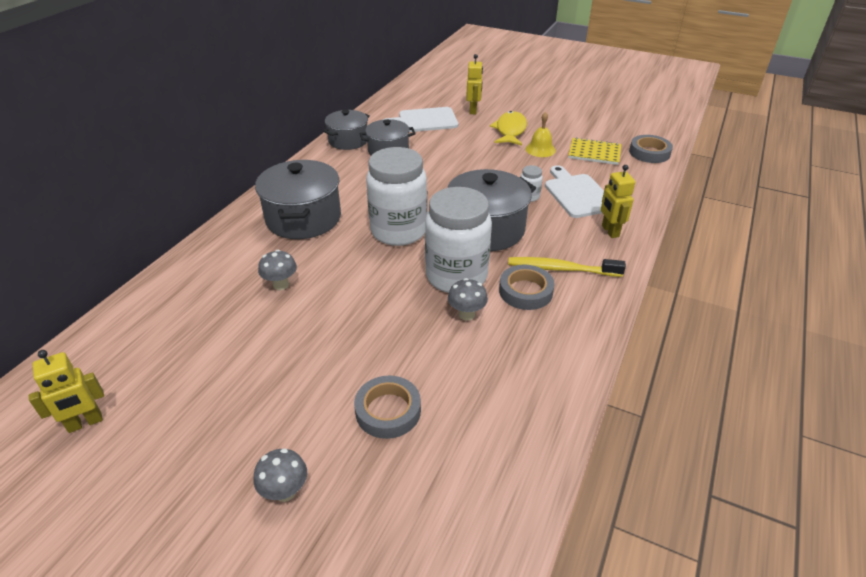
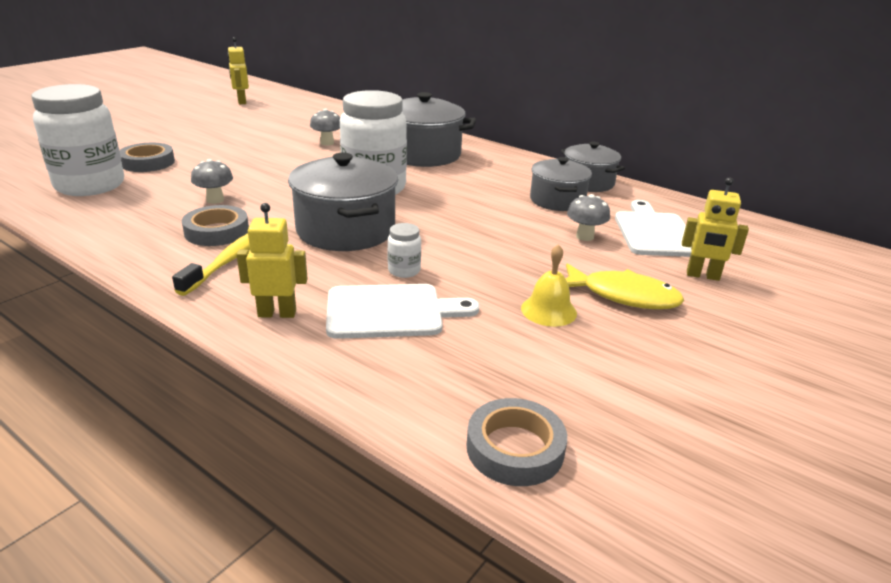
camera: 100 degrees right, 10 degrees down
(285, 491) = (126, 135): grey mushroom -> grey mushroom (584, 236)
(456, 276) = (275, 203): white jar -> white jar (90, 185)
(594, 153) = (526, 367): yellow notebook -> none

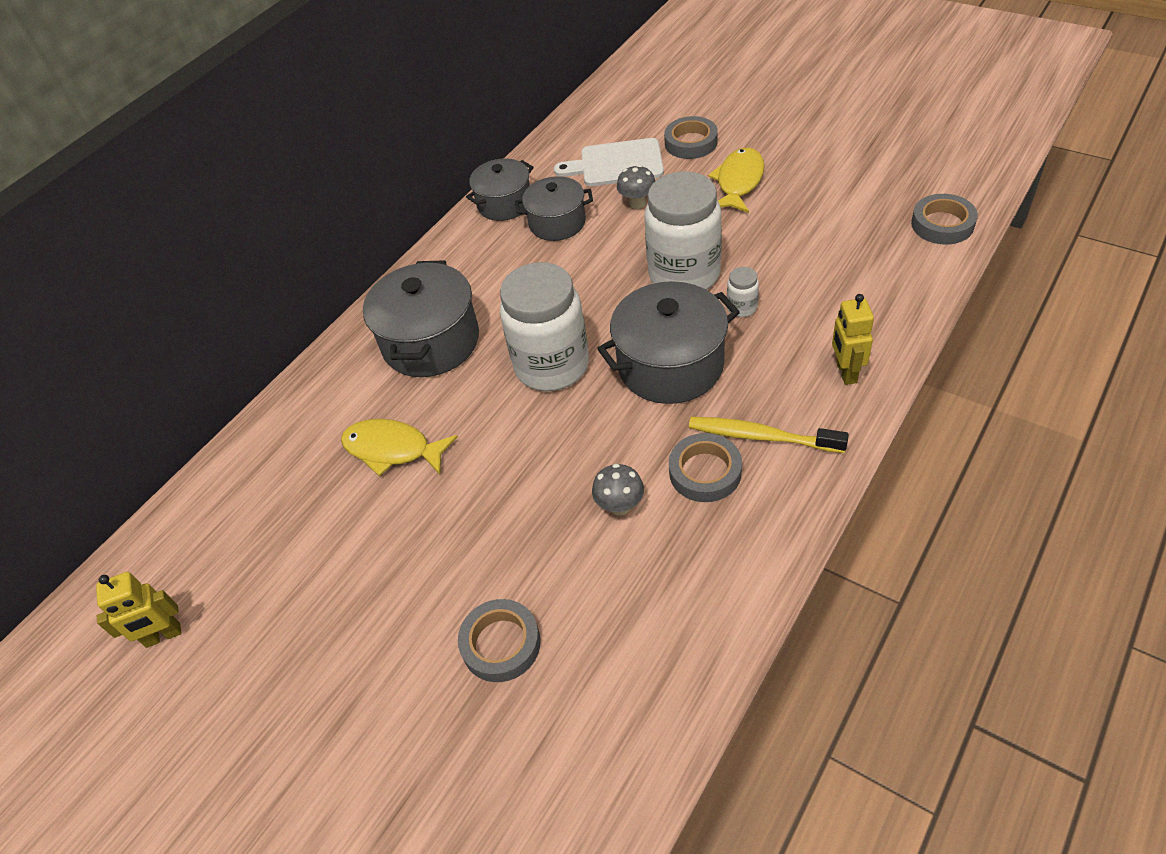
camera: 85 degrees left, 20 degrees up
(90, 185) = (603, 675): white jar -> white jar (684, 275)
(327, 143) = (393, 449): grey mushroom -> yellow fish
(390, 311) = (813, 304): white cutting board -> none
(548, 310) = (776, 218): yellow bell -> none
(702, 276) = (691, 142): yellow robot -> grey tape

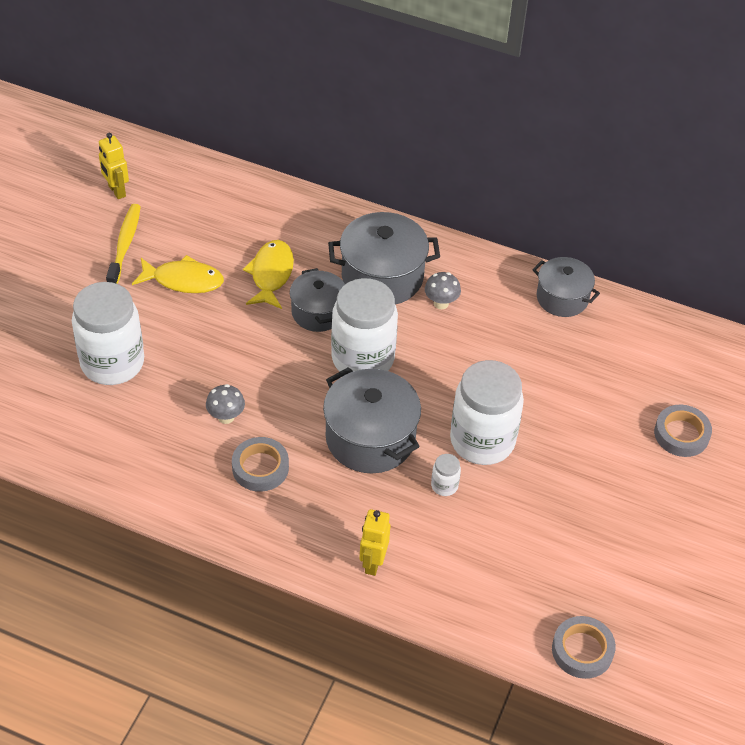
camera: 70 degrees right, 0 degrees up
(501, 644) = (112, 363): grey tape -> white jar
(557, 223) = (540, 340): grey pot -> grey pot (318, 312)
(617, 164) = (635, 376): white cutting board -> none
(637, 203) = (578, 398): grey mushroom -> grey mushroom (441, 303)
(738, 182) = (623, 477): yellow fish -> yellow fish (183, 280)
(761, 436) = (298, 503): yellow toothbrush -> yellow toothbrush (125, 245)
(845, 372) = (373, 563): yellow robot -> yellow robot turned 60 degrees counterclockwise

